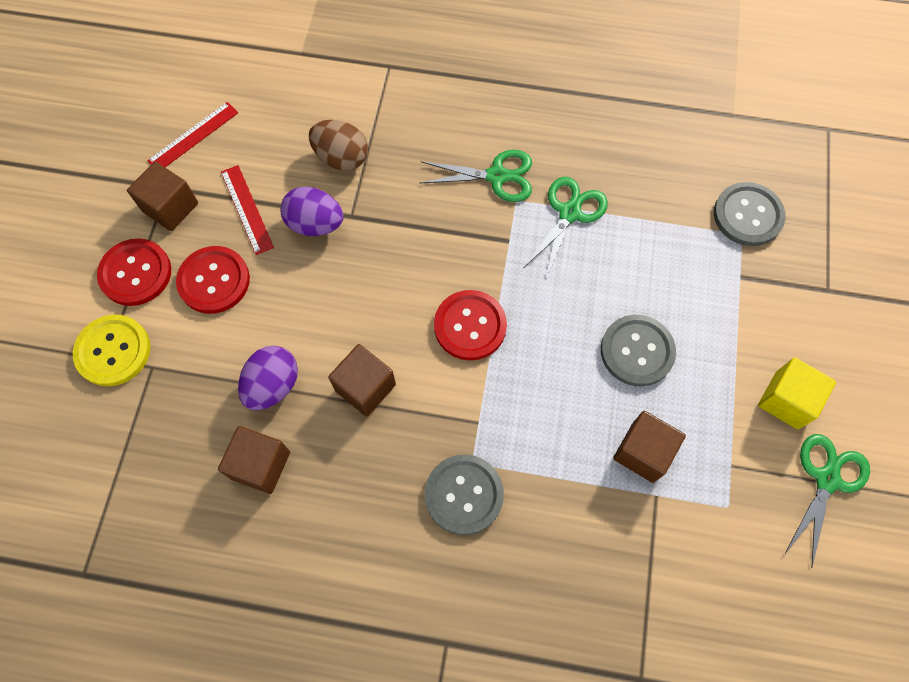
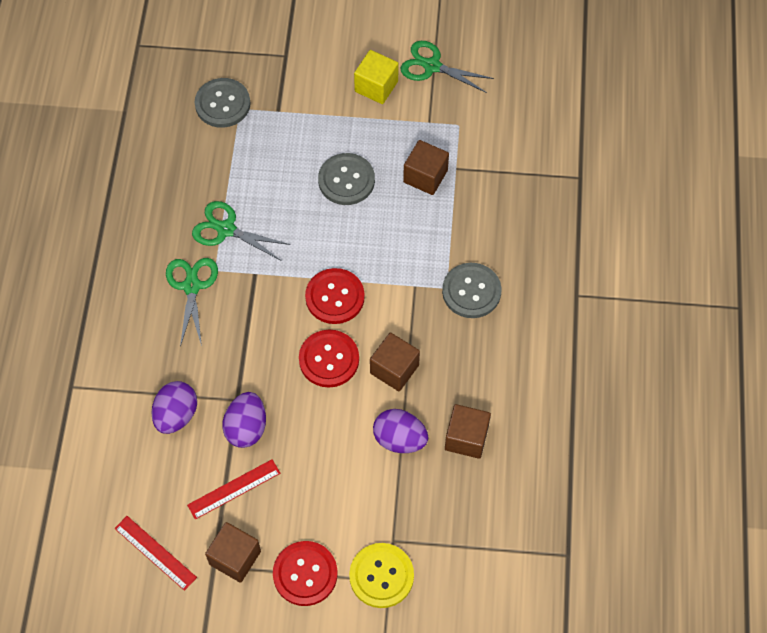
camera: 95 degrees left, 5 degrees down
(214, 281) = (308, 504): red button -> red button (329, 359)
(341, 158) = (176, 415): brown egg -> purple egg

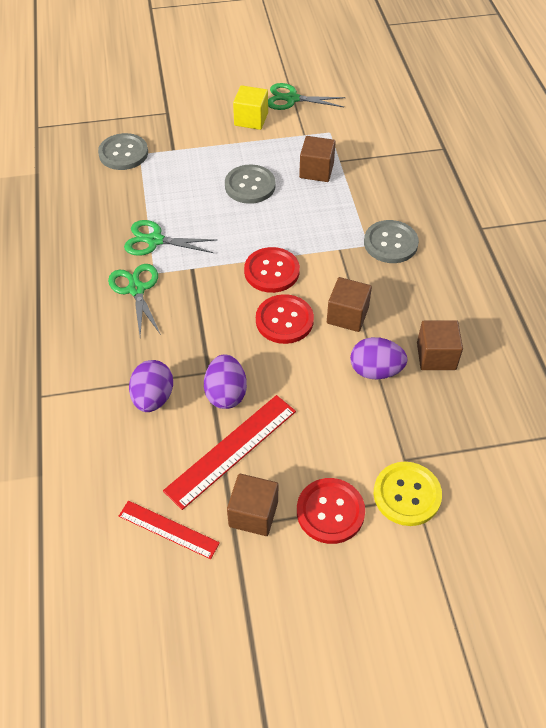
camera: 15 degrees left, 10 degrees down
(234, 489) = (231, 450): red ruler -> red ruler, size x1.58

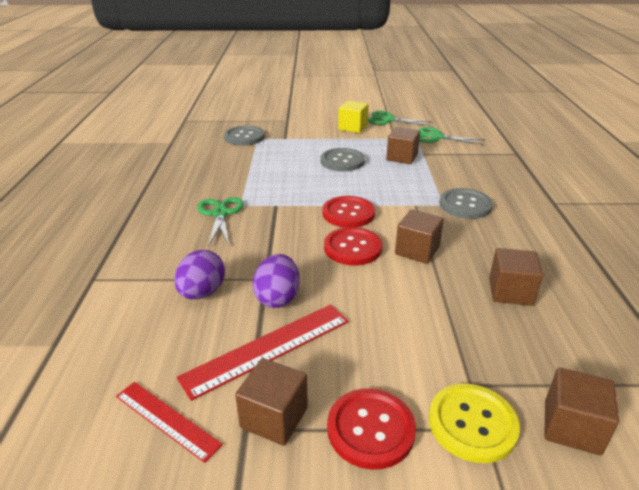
camera: 10 degrees right, 20 degrees down
(155, 240) = (249, 185): green scissors -> green scissors (436, 137)
(375, 370) = (442, 297): purple egg -> none
(481, 485) = (571, 427): none -> brown cube

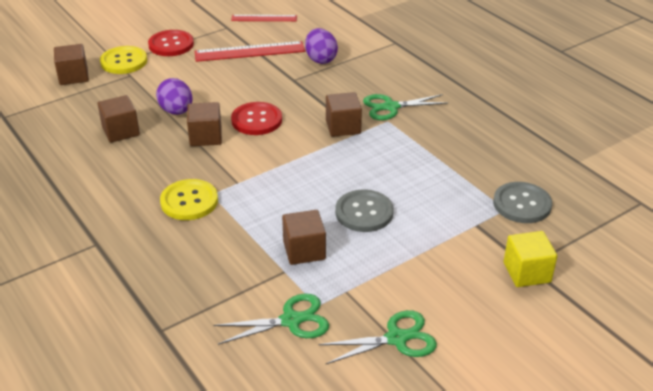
camera: 145 degrees right, 5 degrees up
(220, 214) = (391, 107): green scissors -> green scissors turned 120 degrees clockwise
(267, 348) = (250, 52): red ruler -> red ruler turned 60 degrees clockwise
(274, 417) = (218, 33): brown cube -> brown cube (343, 127)
(277, 298) = (272, 73): purple egg -> purple egg (176, 111)
(348, 213) = (289, 148): red button -> none
(352, 127) = (424, 290): yellow cube -> yellow cube (527, 272)
(465, 205) = (189, 201): grey button -> yellow button

